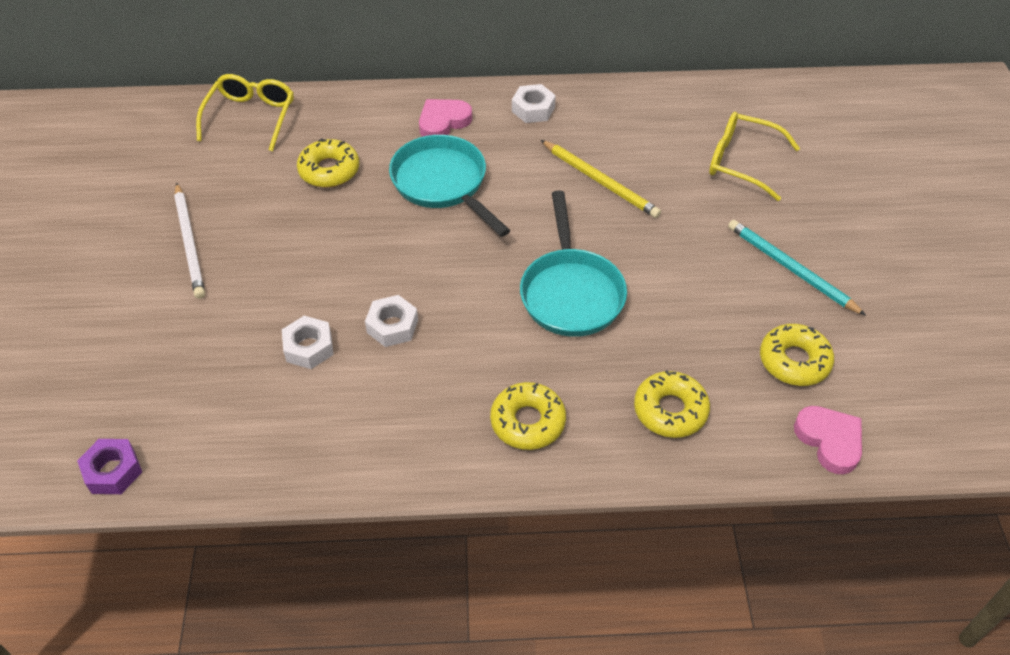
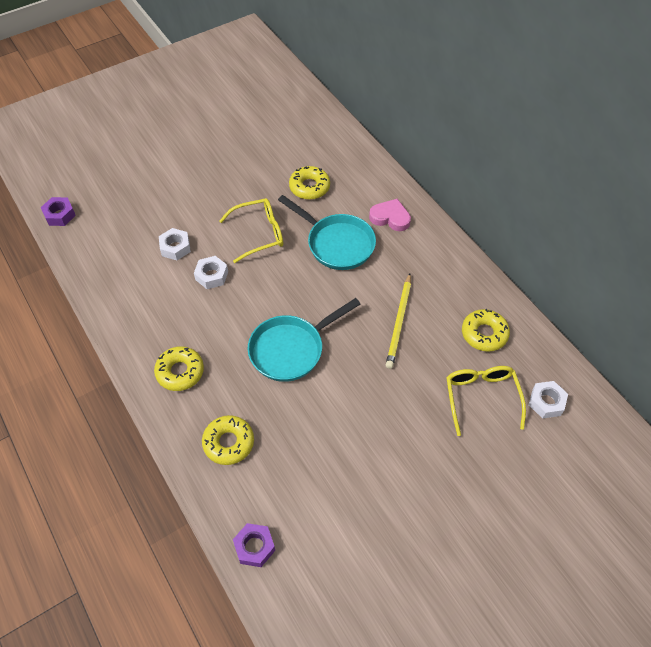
camera: 60 degrees right, 5 degrees up
(190, 243) = (215, 161): white pencil -> none
(251, 117) = (325, 132): yellow glasses -> yellow glasses (259, 234)
(443, 184) = (337, 244): turquoise pan -> turquoise pan turned 105 degrees clockwise
(533, 109) = (439, 256): white nut -> white nut (546, 402)
(790, 269) = (395, 468): turquoise pencil -> none
(794, 361) = (311, 501): yellow donut -> yellow donut (484, 334)
(829, 441) = (254, 547): pink heart -> purple nut

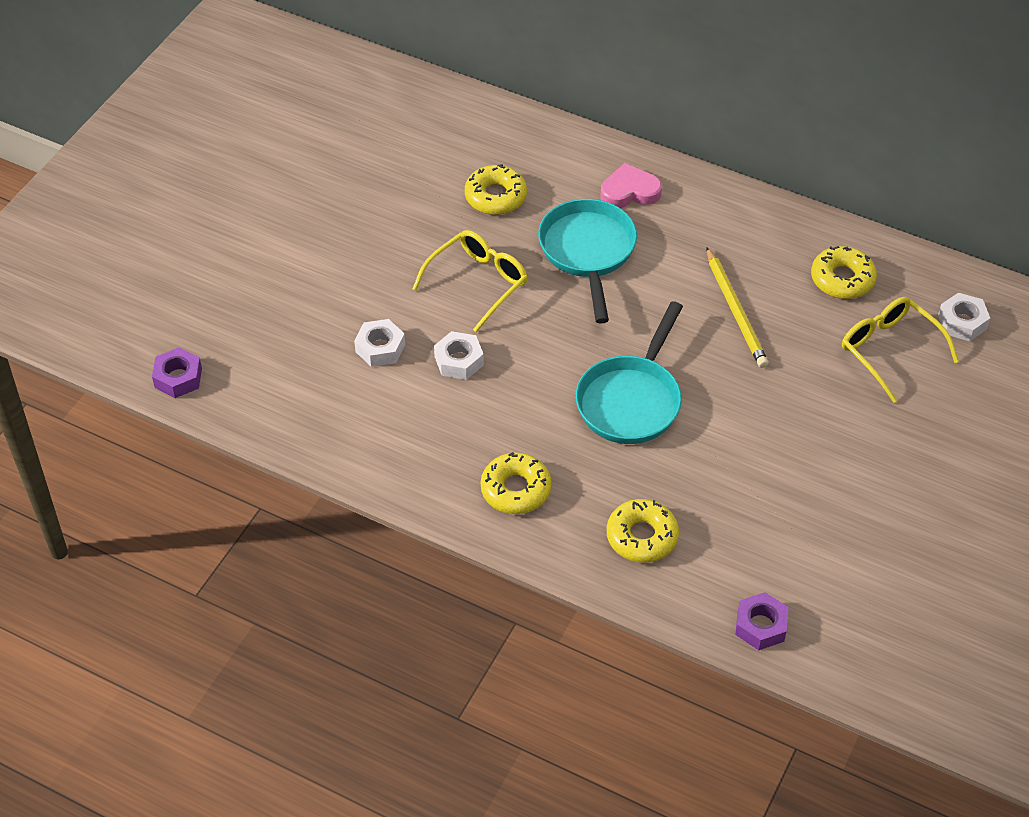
camera: 30 degrees left, 5 degrees down
(337, 244) = (588, 252): turquoise pan -> turquoise pan turned 105 degrees counterclockwise

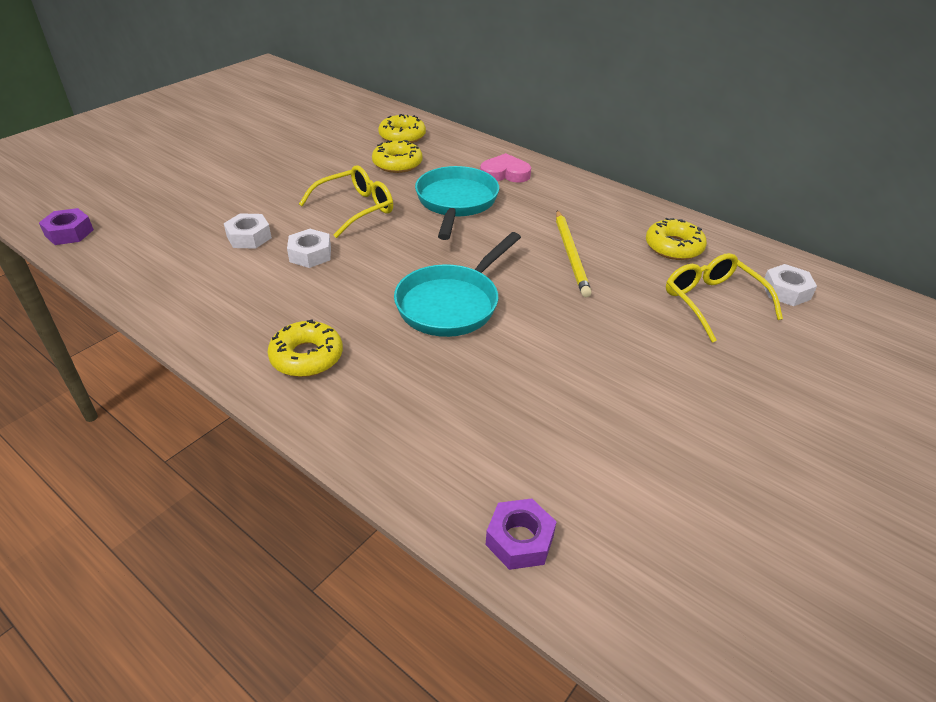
camera: 10 degrees right, 10 degrees down
(642, 537) = (415, 420): yellow donut -> yellow donut (402, 136)

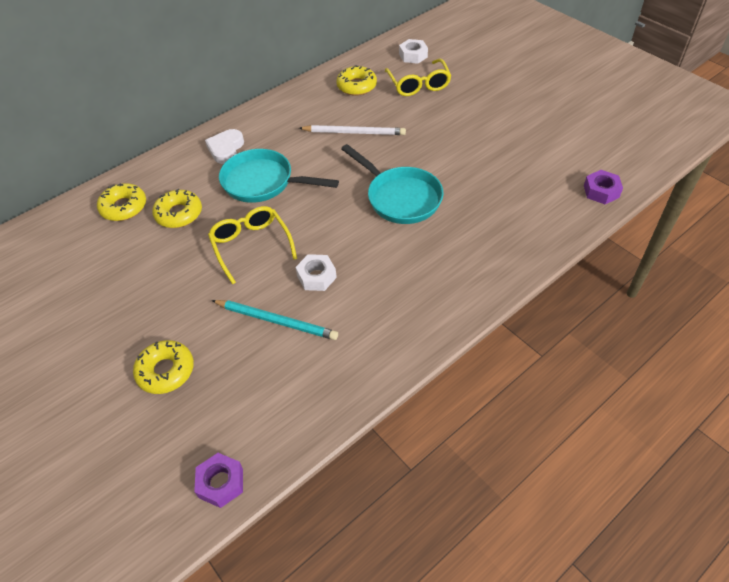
camera: 75 degrees left, 10 degrees up
(249, 237) = (276, 321): white nut -> turquoise pencil
(307, 357) = (449, 277): yellow donut -> yellow donut (166, 371)
(505, 173) = (226, 149): pink heart -> white heart
(571, 255) = (354, 132): yellow pencil -> white pencil
(712, 302) = (418, 84): yellow glasses -> yellow glasses turned 90 degrees counterclockwise

